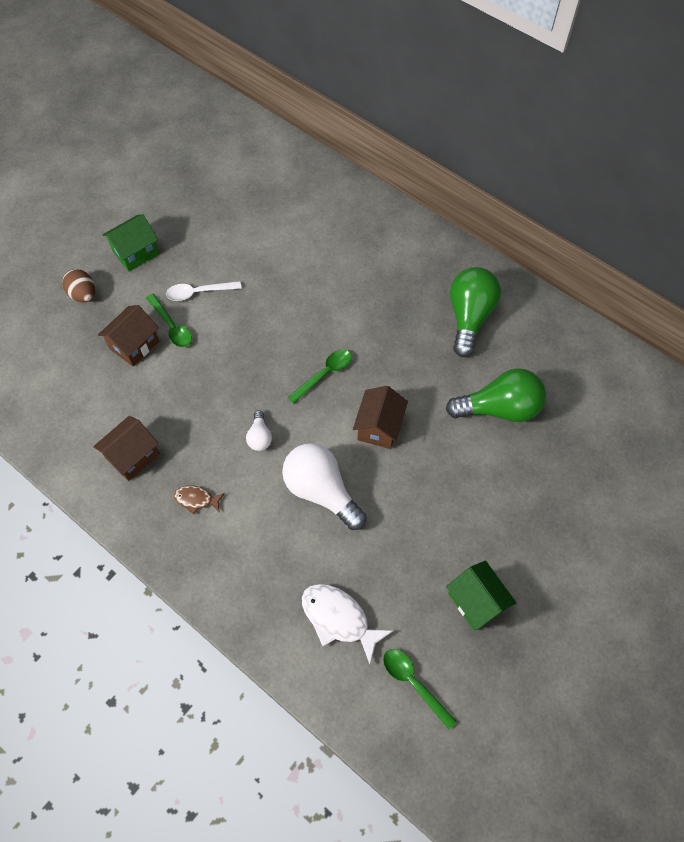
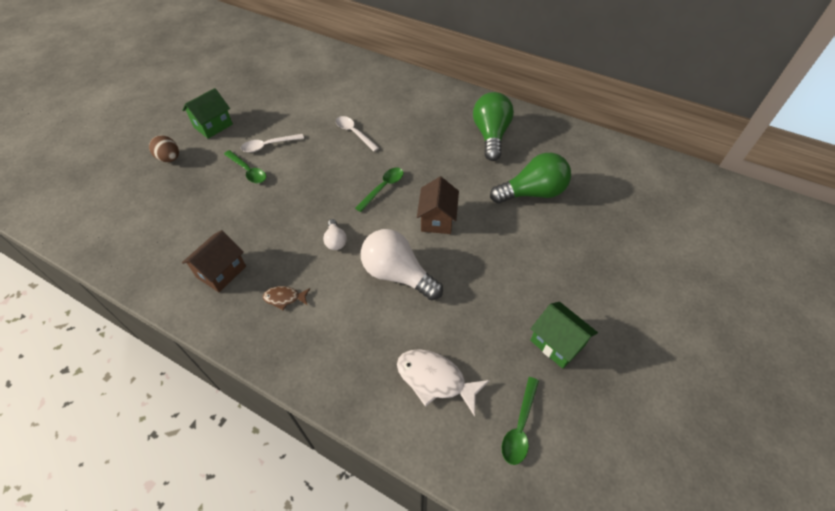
camera: 10 degrees left, 10 degrees down
(134, 345) = (217, 188): brown house -> none
(303, 289) = (354, 133): none -> white spoon
(413, 683) = (519, 426): green spoon -> green spoon turned 105 degrees counterclockwise

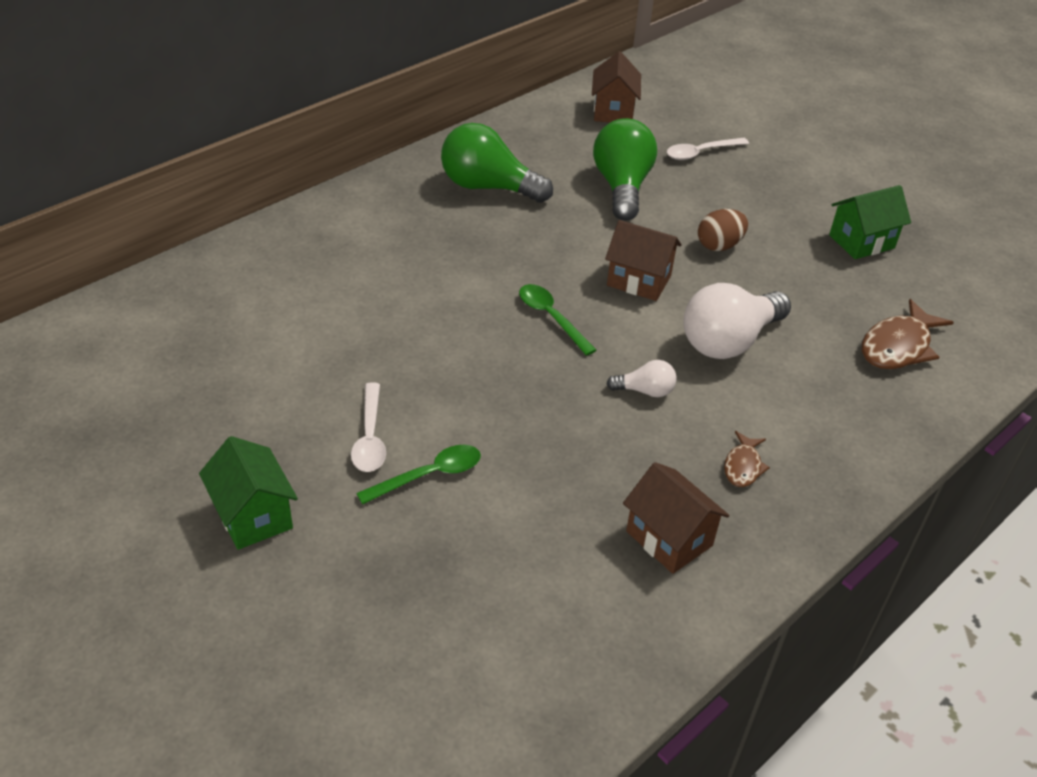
camera: 75 degrees left, 10 degrees down
(169, 158) = (324, 599): brown egg -> brown egg (719, 245)
(354, 133) = (399, 322): white spoon -> white spoon (701, 153)
(435, 379) = (898, 346): white fish -> brown fish
(519, 426) = (962, 299): green spoon -> none
(620, 171) = (613, 111): none -> brown house

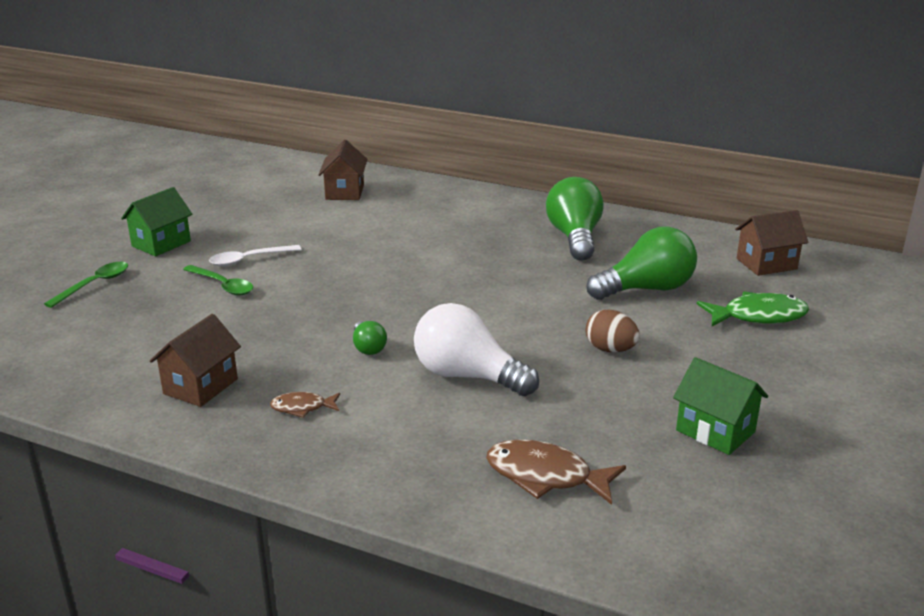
camera: 70 degrees right, 15 degrees down
(551, 318) = (428, 294): green spoon -> green spoon (94, 285)
(639, 280) = (514, 320): brown house -> brown house (344, 192)
(645, 391) = (368, 347): white light bulb -> green light bulb
(701, 153) = (758, 316): white spoon -> green fish

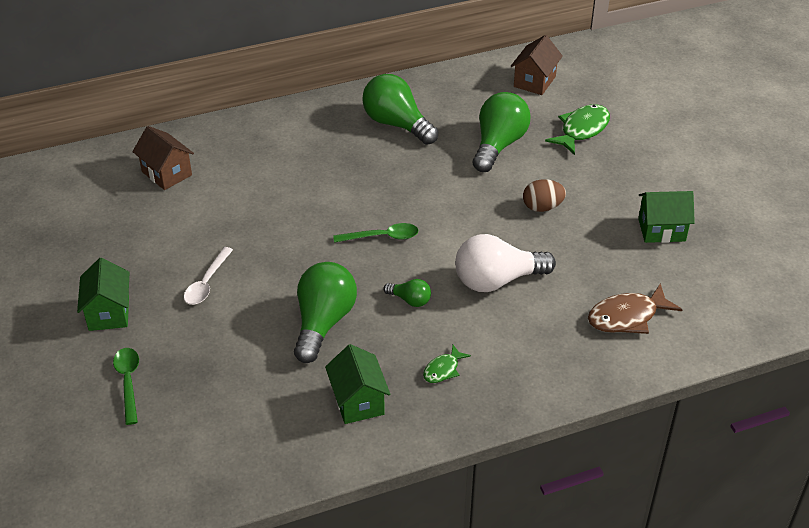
camera: 45 degrees left, 15 degrees up
(200, 386) = (358, 401): brown house -> green house
(222, 285) = (229, 317): green spoon -> green spoon (382, 237)
(276, 324) = (323, 323): none -> green light bulb
(302, 408) = (443, 369): brown fish -> green fish

